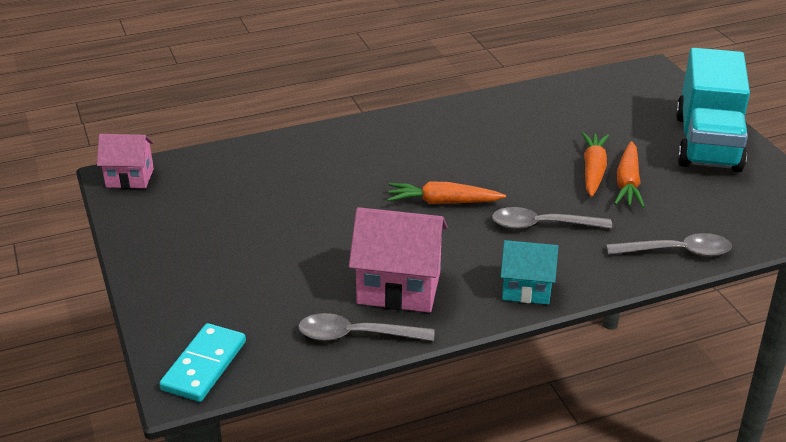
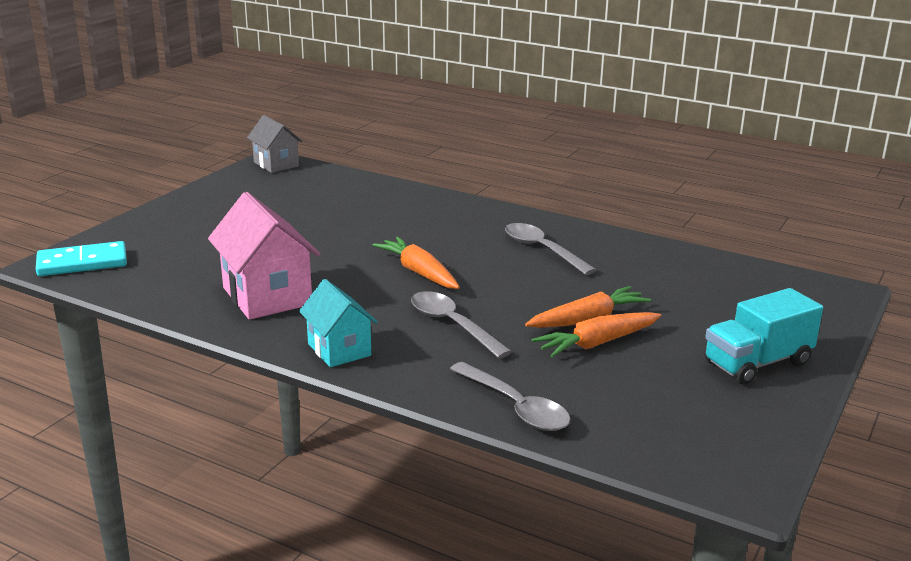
camera: 50 degrees right, 10 degrees down
(130, 178) = (276, 164): pink house -> grey house
(356, 335) = (181, 301): grey spoon -> grey spoon (542, 250)
(707, 143) = (757, 363): turquoise truck -> turquoise truck, size x0.63

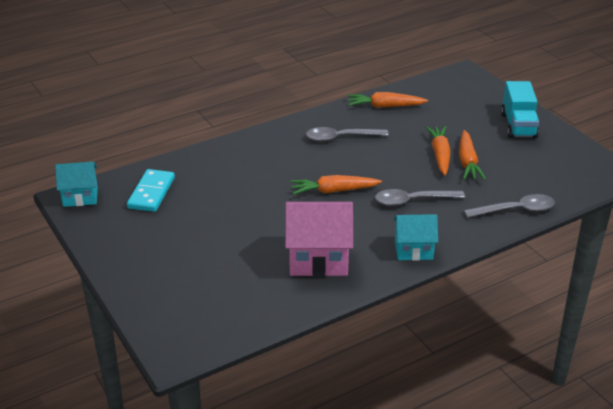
camera: 60 degrees left, 10 degrees up
(82, 263) = (186, 336): turquoise domino -> turquoise domino (151, 193)
(276, 164) = (80, 197): grey house -> turquoise house
(657, 258) = (385, 106): none -> orange carrot

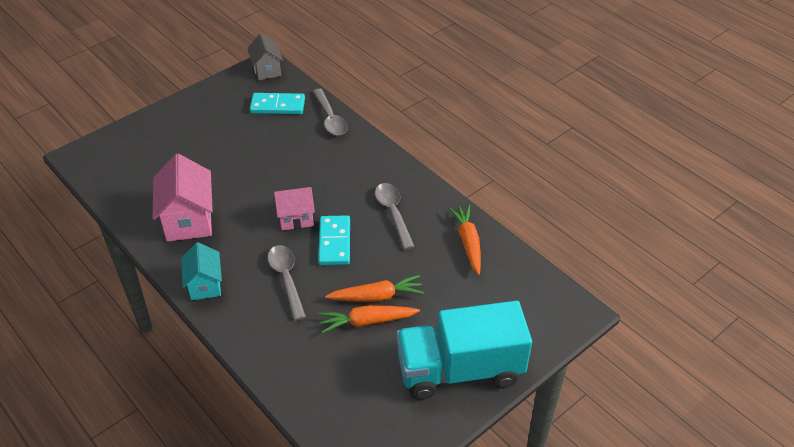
camera: 80 degrees right, 10 degrees up
(80, 197) = (267, 70): turquoise house -> grey house
(333, 191) = (296, 218): orange carrot -> pink house
(370, 171) = (334, 242): none -> turquoise domino
(515, 210) = (279, 367): grey spoon -> grey spoon (330, 118)
(518, 125) = (460, 370): turquoise truck -> turquoise truck, size x1.60

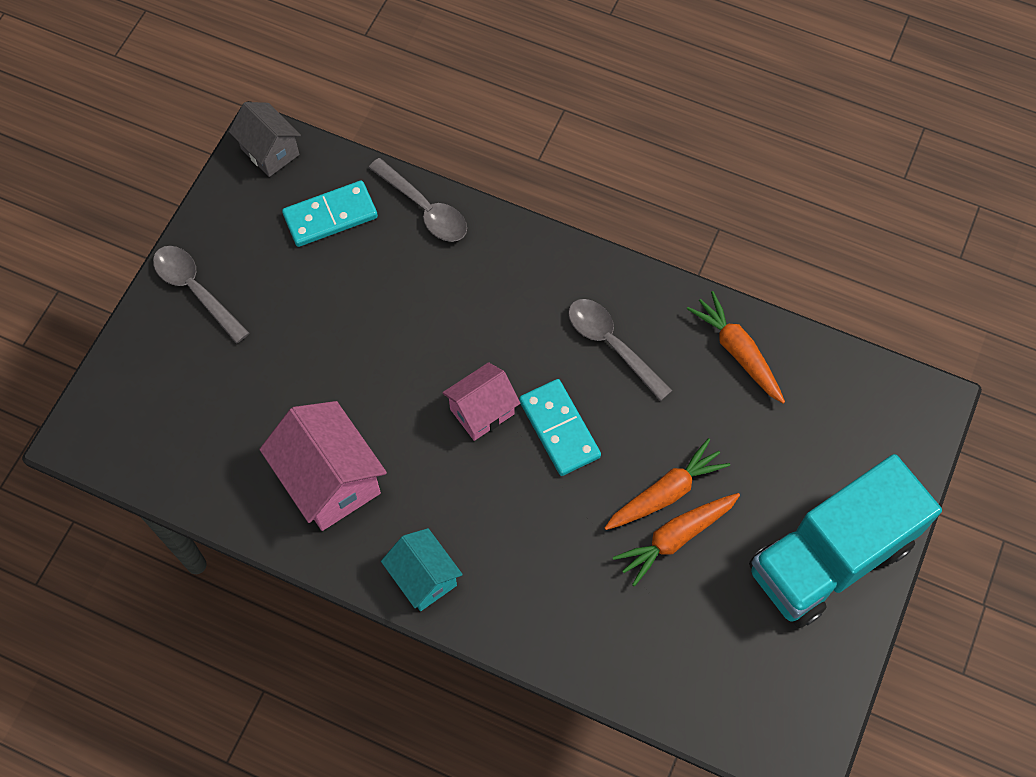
camera: 25 degrees left, 20 degrees up
(286, 279) = (530, 518): grey spoon -> grey spoon (196, 290)

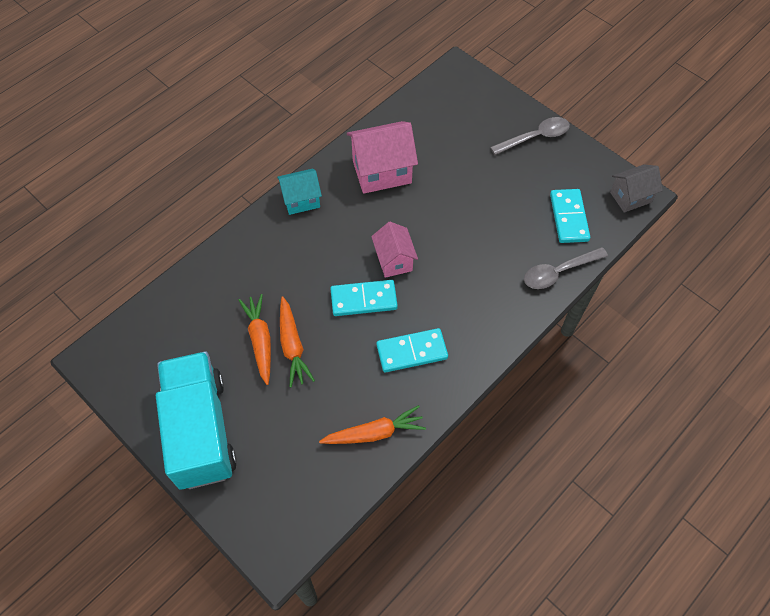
camera: 110 degrees right, 5 degrees down
(612, 345) = (412, 352): grey spoon -> turquoise domino

